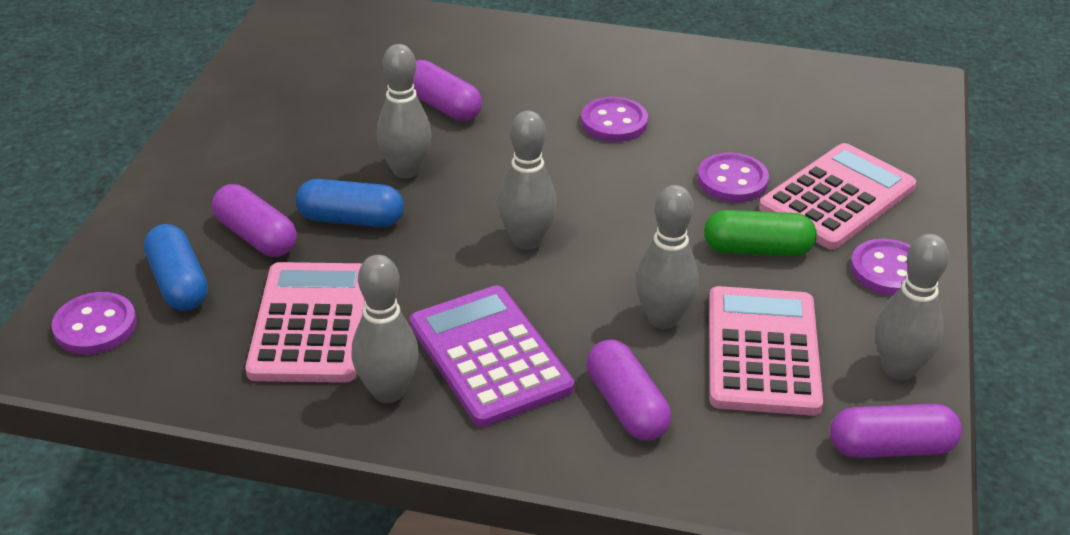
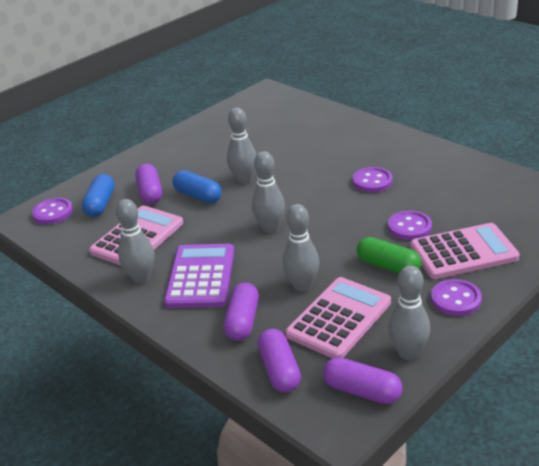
camera: 35 degrees right, 5 degrees down
(442, 106) = (291, 153): purple capsule -> purple capsule (279, 370)

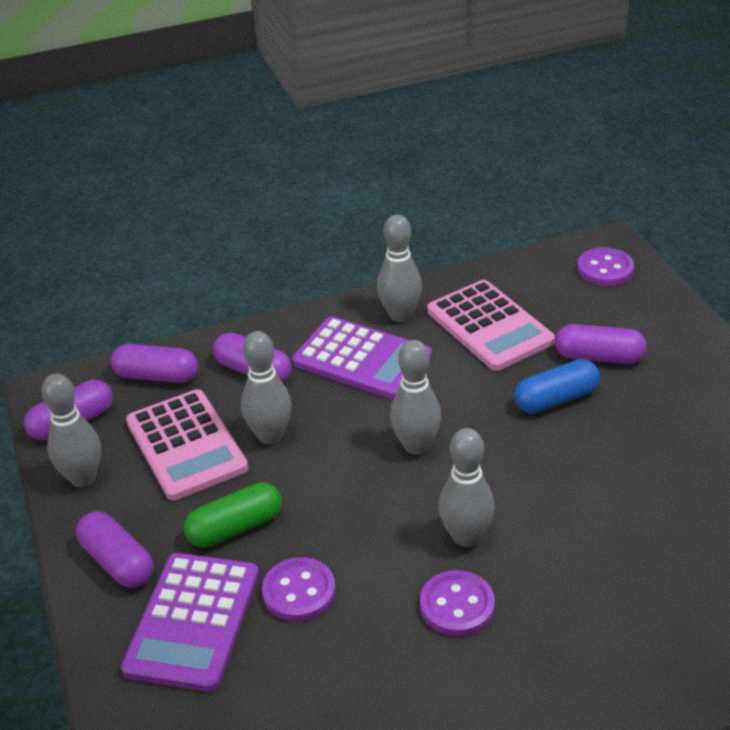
camera: 115 degrees right, 5 degrees up
(100, 204) = (599, 309): blue capsule -> none
(244, 180) = (570, 457): grey bowling pin -> grey bowling pin (466, 537)
(455, 299) = (117, 562): purple button -> purple capsule
(463, 252) = (193, 621): pink calculator -> purple calculator

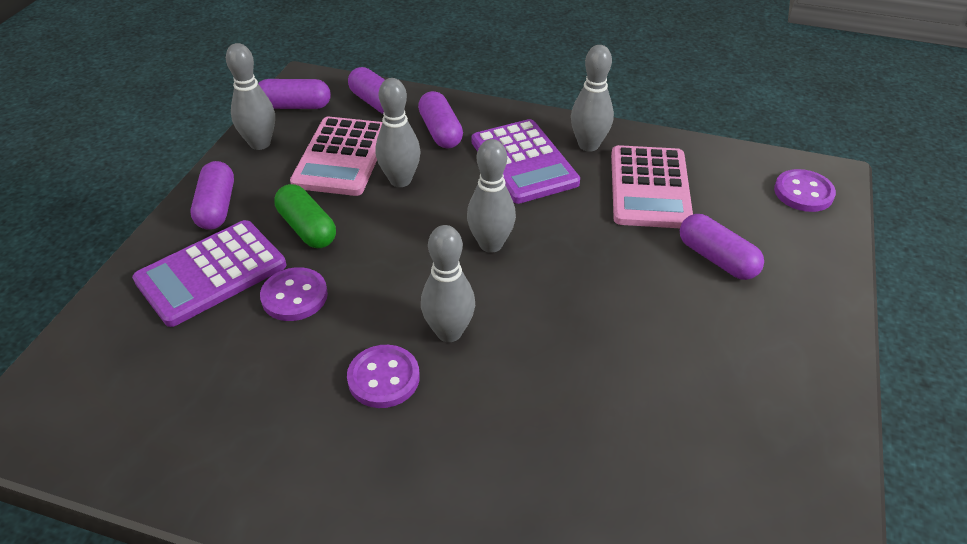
camera: 35 degrees right, 5 degrees up
(235, 527) = (307, 228): green capsule -> green capsule turned 45 degrees clockwise
(556, 399) = (640, 271): blue capsule -> none

